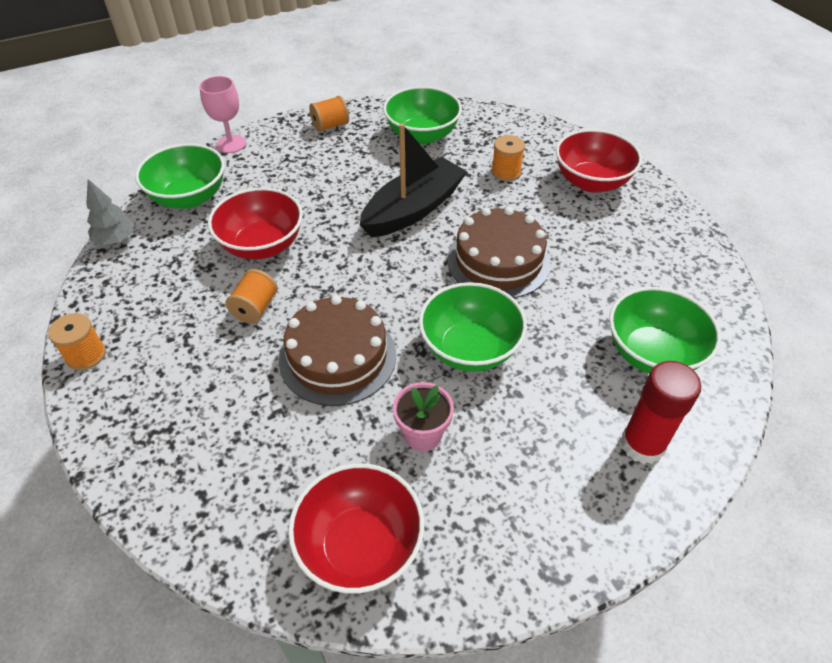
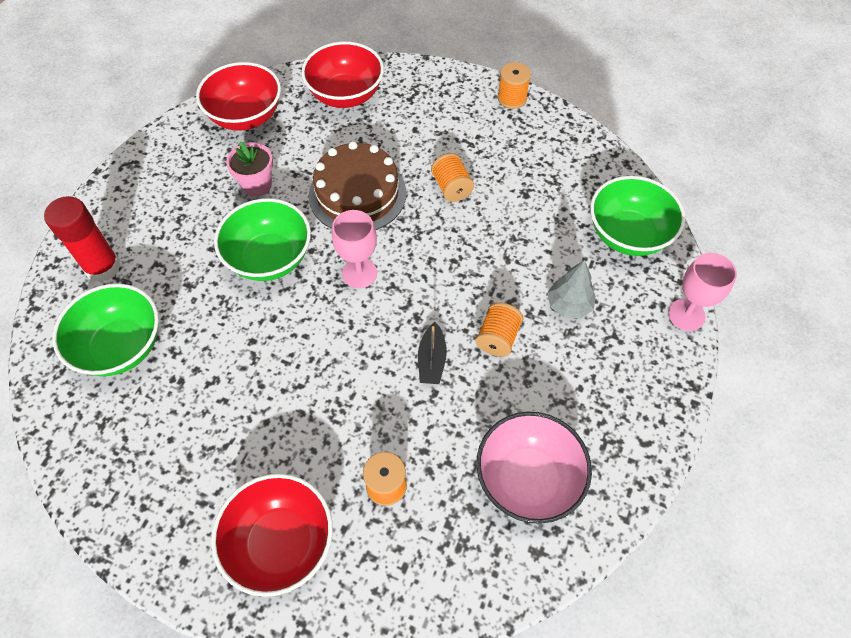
camera: 140 degrees right, 10 degrees up
(116, 240) = (618, 167): grey tree -> grey tree (568, 305)
(262, 245) = (511, 235): red bowl -> red bowl (346, 95)
(330, 126) = (635, 416): orange spool -> orange spool (497, 338)
(405, 290) = (359, 273): none -> pink goblet
(413, 209) = (432, 360): black boat -> black boat, size x0.45
(422, 135) = (528, 479): green bowl -> pink bowl
(498, 261) = (306, 355): brown cake -> none

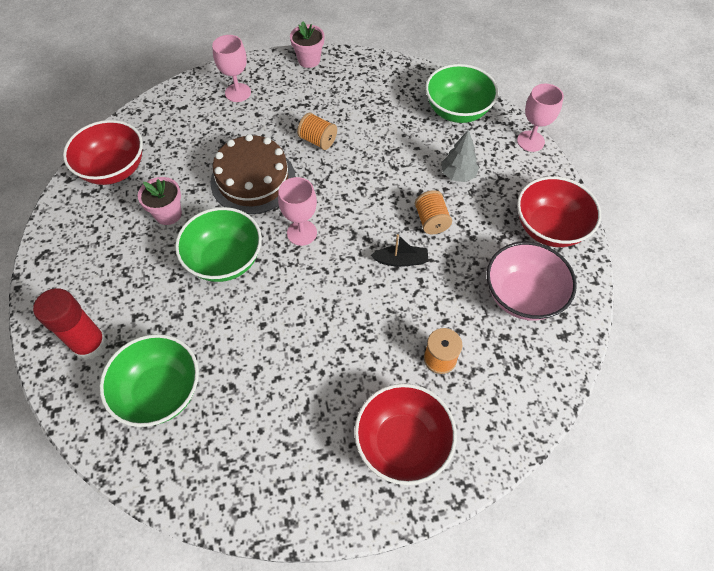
camera: 35 degrees left, 0 degrees up
(346, 95) = (183, 115): red bowl -> red bowl (549, 228)
(414, 98) = (238, 92): none -> pink goblet
(432, 360) = (401, 260): black boat -> black boat turned 60 degrees counterclockwise
(512, 98) = (309, 60): orange spool -> pink flower pot

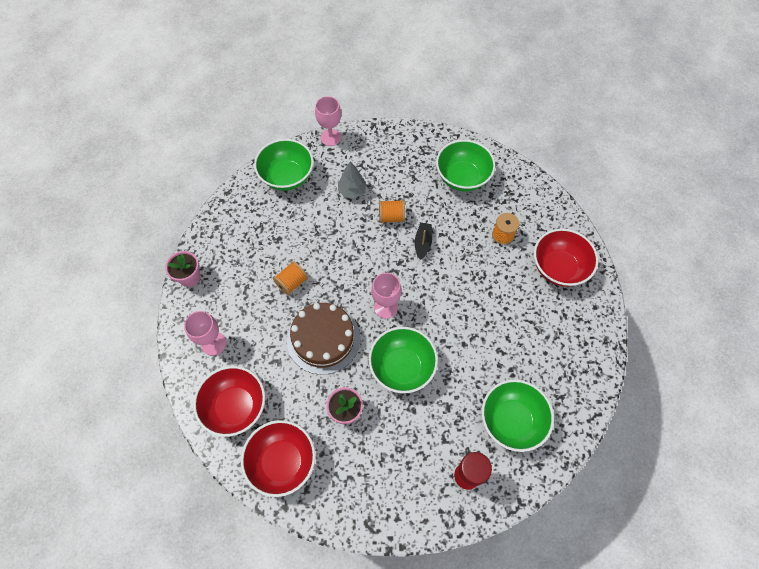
camera: 80 degrees left, 5 degrees up
(522, 296) = (462, 177): pink bowl -> green bowl
(549, 228) = (411, 148): red bowl -> red bowl (235, 407)

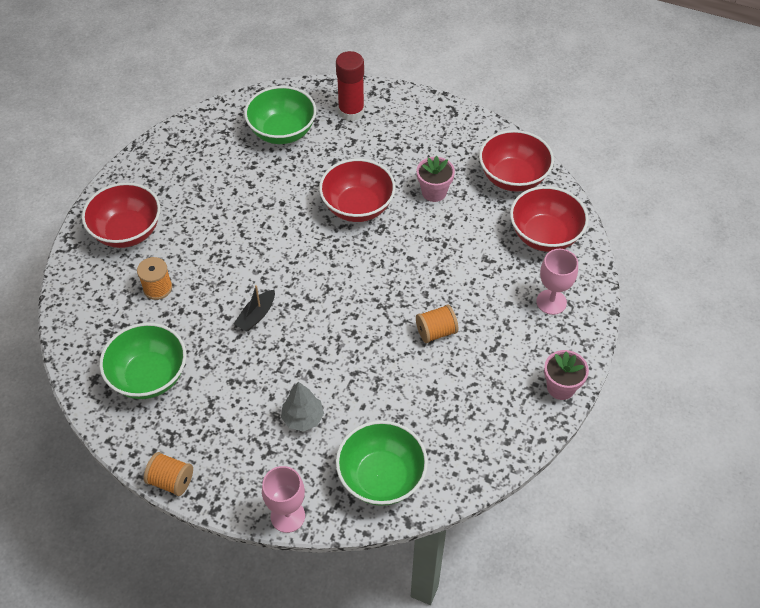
camera: 155 degrees left, 10 degrees down
(323, 339) = (426, 261): brown cake -> none
(385, 307) = (341, 266): pink goblet -> none
(391, 217) = (273, 362): orange spool -> orange spool (171, 481)
(402, 367) = (357, 207): green bowl -> red bowl

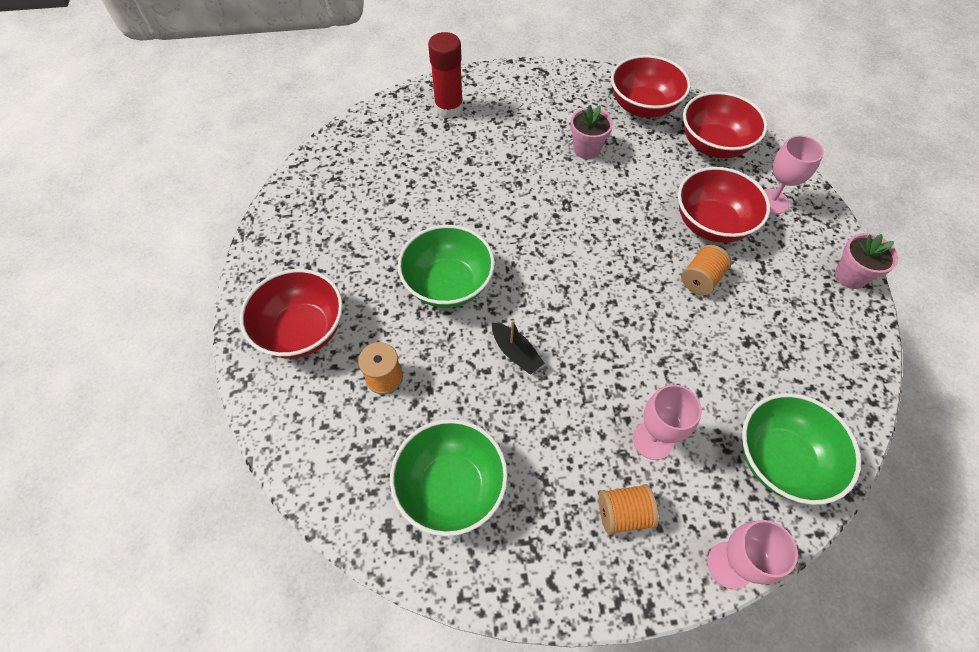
camera: 30 degrees left, 5 degrees up
(171, 481) = (573, 603): orange spool -> orange spool (623, 513)
(256, 315) = (516, 353): black boat -> black boat turned 45 degrees counterclockwise
(282, 132) = (396, 154): green bowl -> green bowl (448, 284)
(303, 418) = (653, 440): grey tree -> pink goblet
(357, 207) = (528, 194): red bowl -> red bowl (711, 224)

